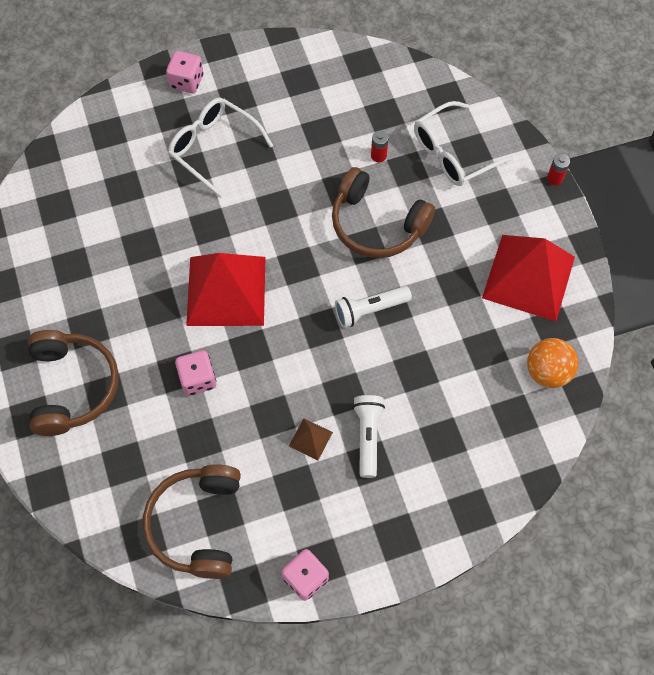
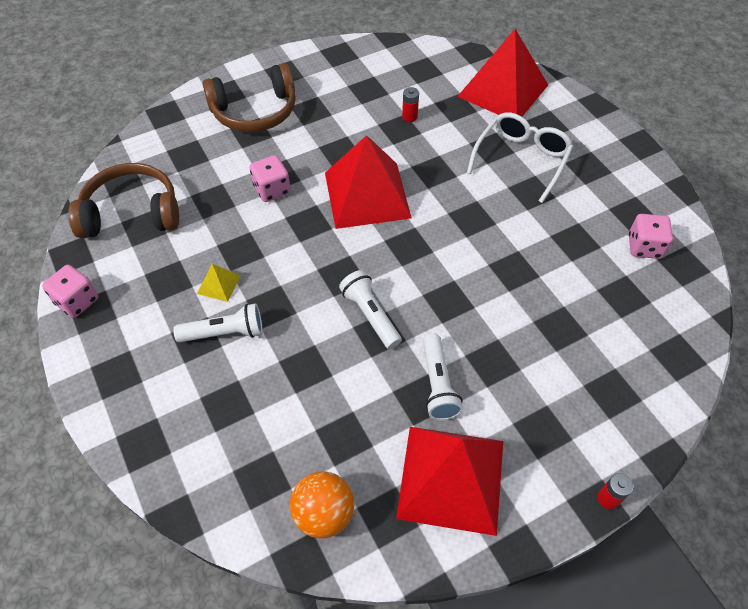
camera: 80 degrees right, 10 degrees down
(112, 140) = (503, 90): none -> red pyramid
(187, 81) = (589, 128): pink dice -> pink dice (644, 247)
(310, 439) = (219, 284): brown pyramid -> yellow pyramid
(377, 224) = (477, 307): brown headphones -> none
(378, 155) = (566, 297): red battery -> red battery (409, 117)
(447, 270) = (437, 384): none -> white flashlight
(453, 153) = (599, 372): white glasses -> none

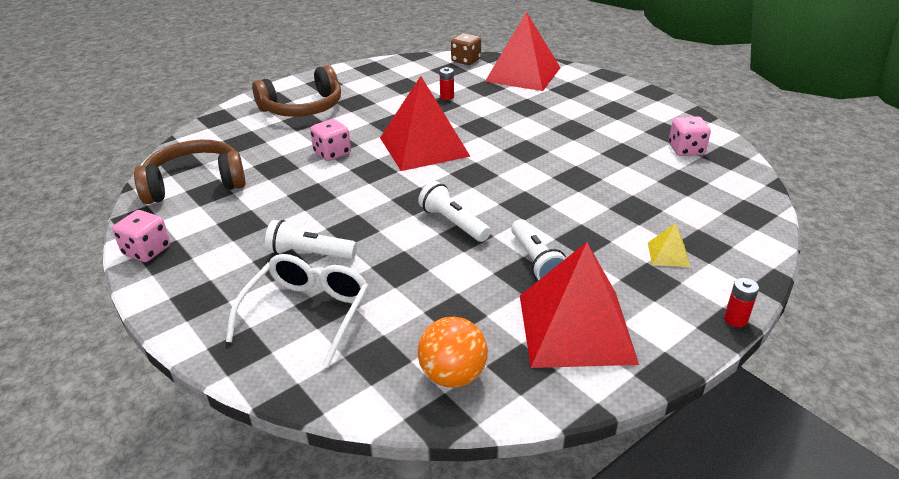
camera: 10 degrees left, 20 degrees down
(219, 284) = (295, 221): yellow pyramid -> yellow pyramid (668, 254)
(225, 333) = (309, 254): white flashlight -> white flashlight turned 150 degrees counterclockwise
(445, 56) = (466, 60): none -> brown dice
(521, 159) = (556, 111): white glasses -> white glasses (308, 312)

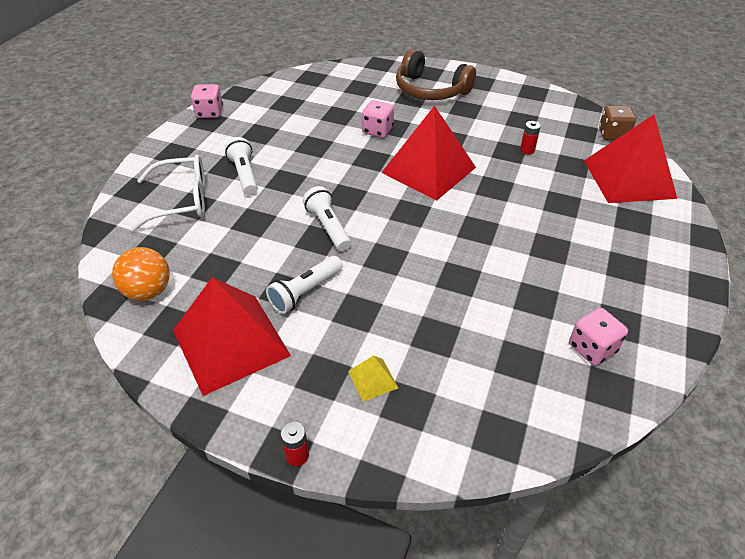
camera: 60 degrees right, 10 degrees up
(195, 183) = (292, 94): brown headphones -> none
(453, 223) = (328, 227): white flashlight -> white flashlight turned 45 degrees counterclockwise

